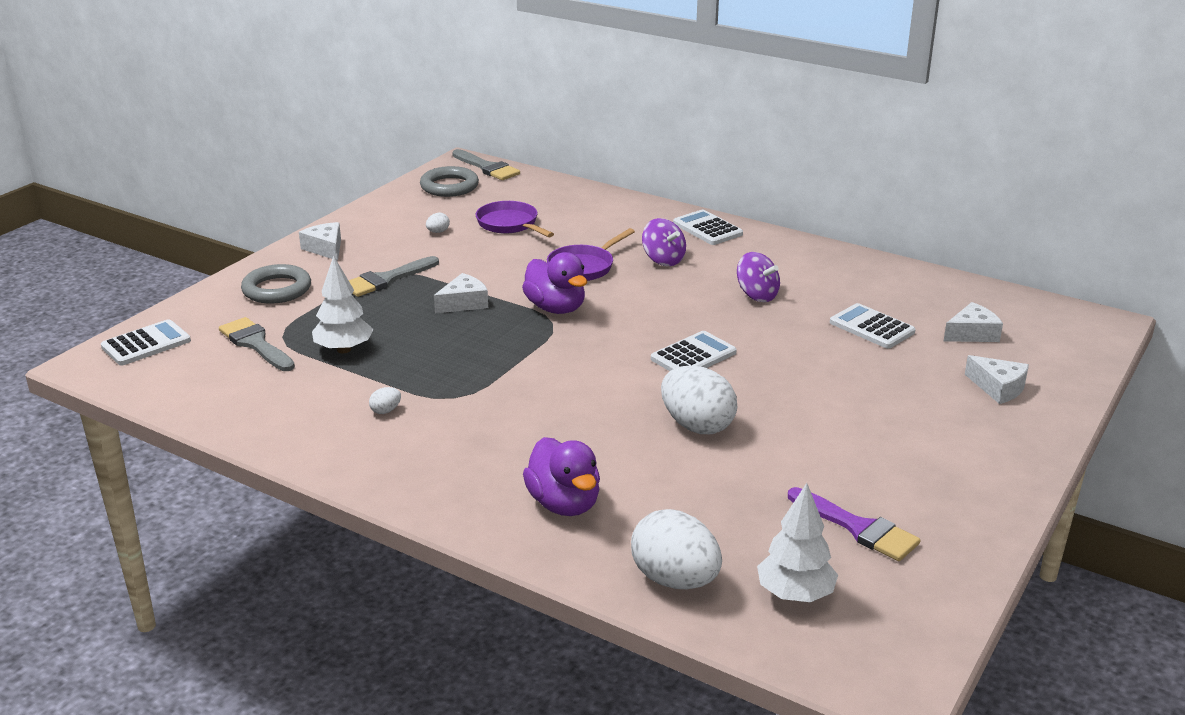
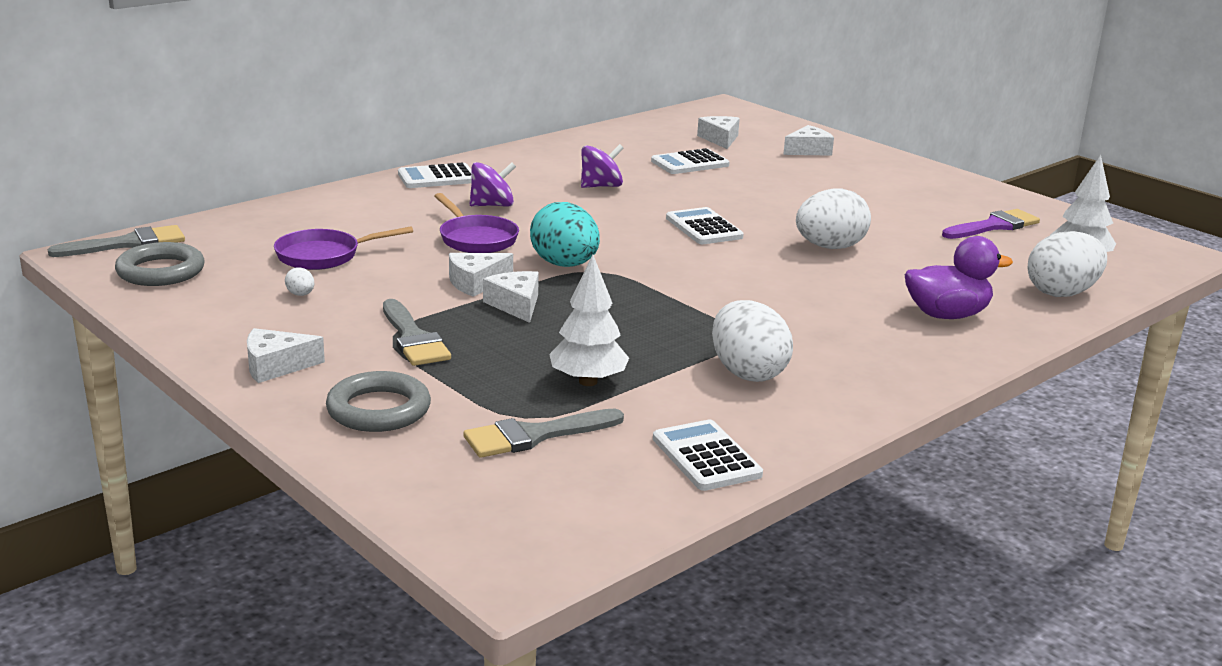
camera: 75 degrees left, 5 degrees down
(146, 344) = (478, 518): white calculator -> white calculator (706, 457)
(386, 411) = (747, 373): white egg -> white egg, size x2.45
(495, 282) = (476, 283): none -> white cheese
(556, 308) = (564, 265): purple duck -> turquoise egg

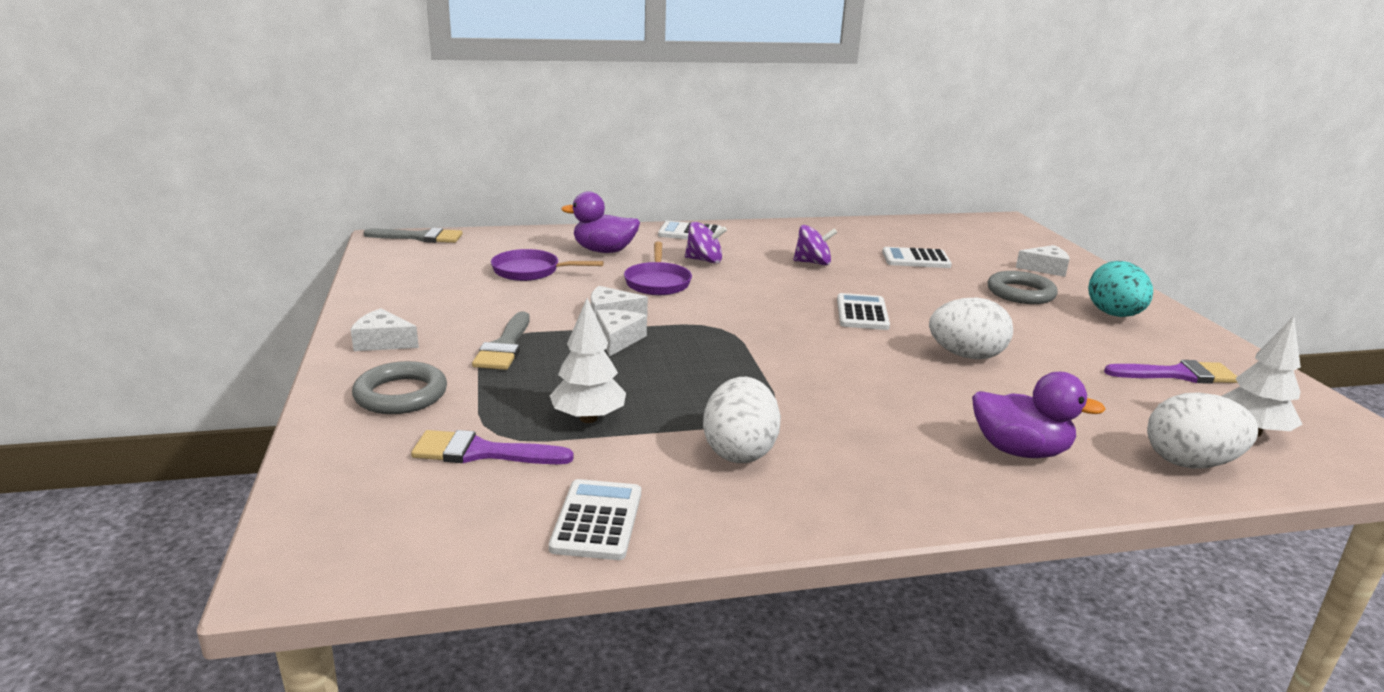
camera: 30 degrees right, 0 degrees up
(160, 271) = (412, 259): grey ring -> grey ring (1020, 293)
(300, 294) = (475, 295): white egg -> none
(372, 216) = (604, 251): none -> purple duck
(535, 435) = (482, 452): grey brush -> purple brush
(564, 265) = (700, 317): turquoise egg -> turquoise egg (1114, 315)
(720, 139) = (968, 245): white cheese -> none

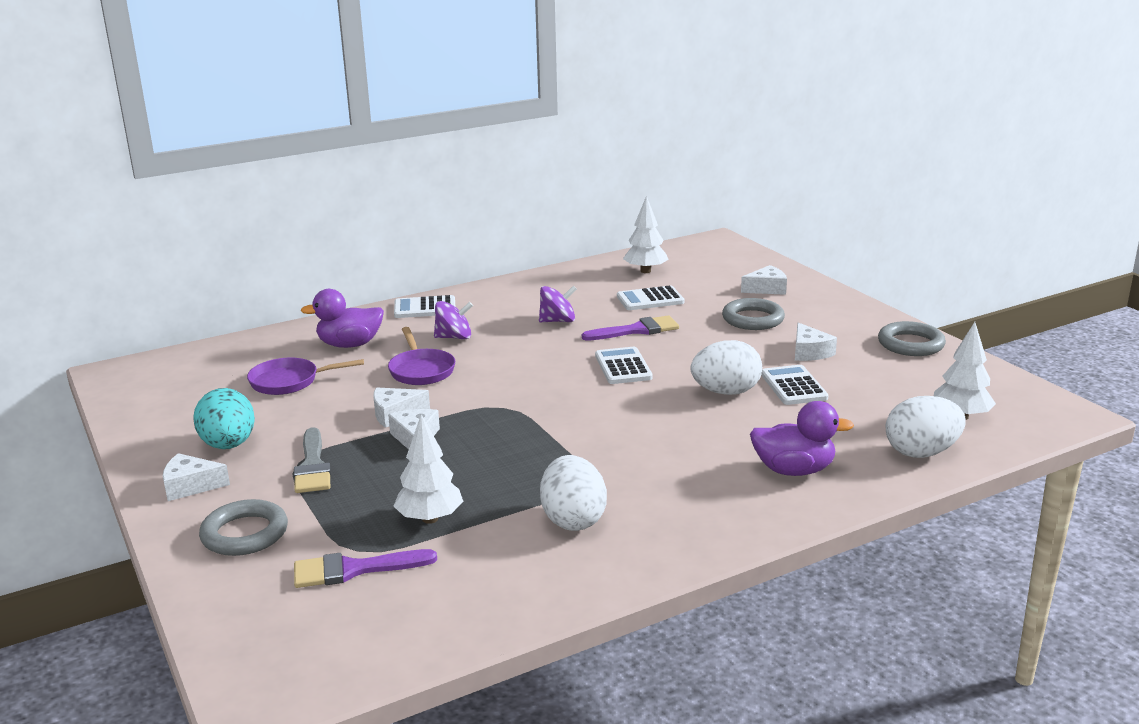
camera: 15 degrees left, 0 degrees up
(420, 237) = (148, 364): grey brush -> none
(597, 520) = (485, 604): white calculator -> white calculator (793, 386)
(921, 235) = (645, 271): none -> white tree
(1076, 333) = (809, 352): none -> white cheese
(1114, 315) = (836, 327): turquoise egg -> turquoise egg (228, 445)
(1177, 374) = (897, 376): purple brush -> purple brush (636, 330)
(1201, 346) = (910, 344): none -> grey ring

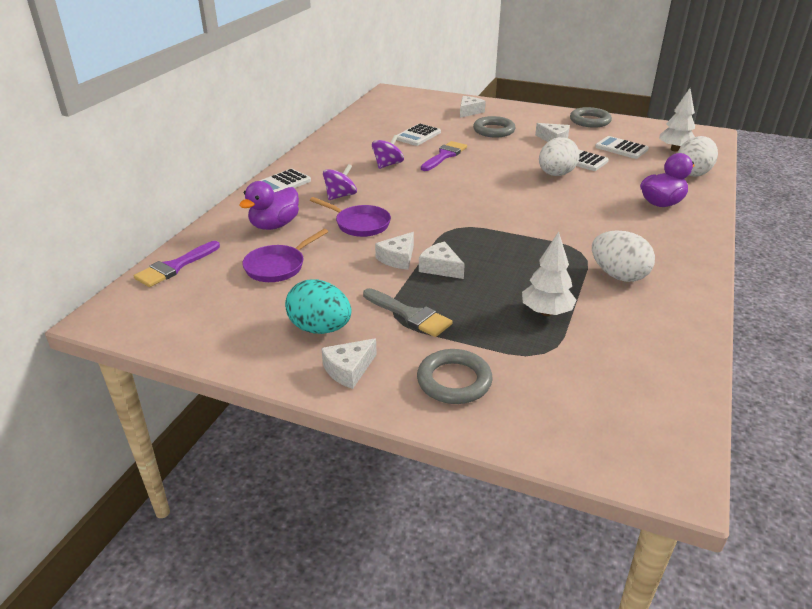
camera: 40 degrees left, 10 degrees up
(354, 569) = (565, 365): purple brush -> purple brush (175, 267)
(623, 367) = (477, 179): white calculator -> white calculator (621, 148)
(645, 271) = (383, 119): white tree -> none

